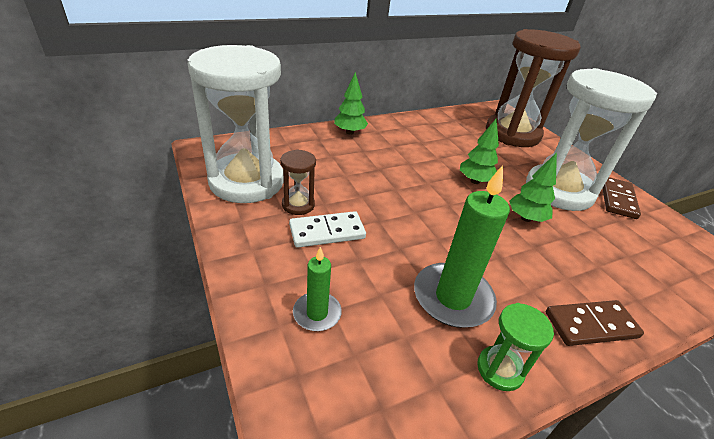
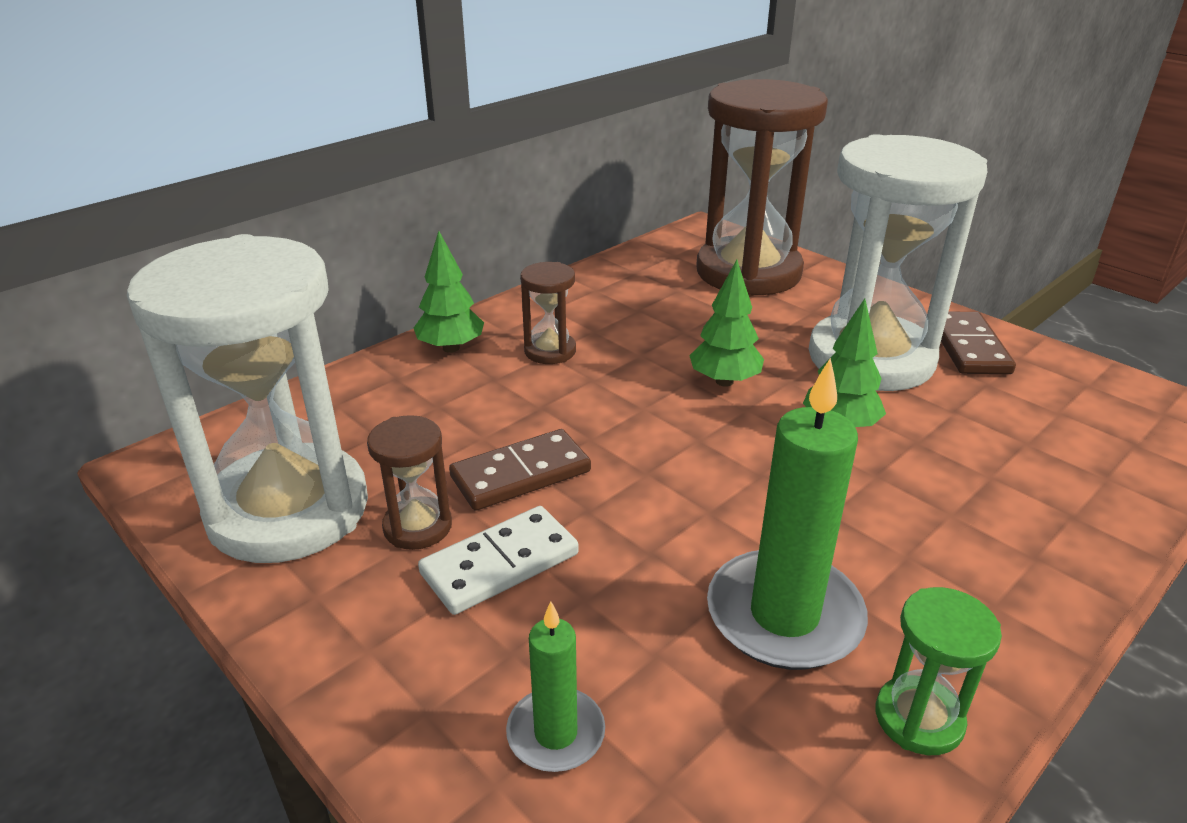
camera: 15 degrees left, 5 degrees down
(395, 145) = (550, 351): none -> brown hourglass
(590, 325) = (1023, 585): brown domino -> brown domino (520, 474)

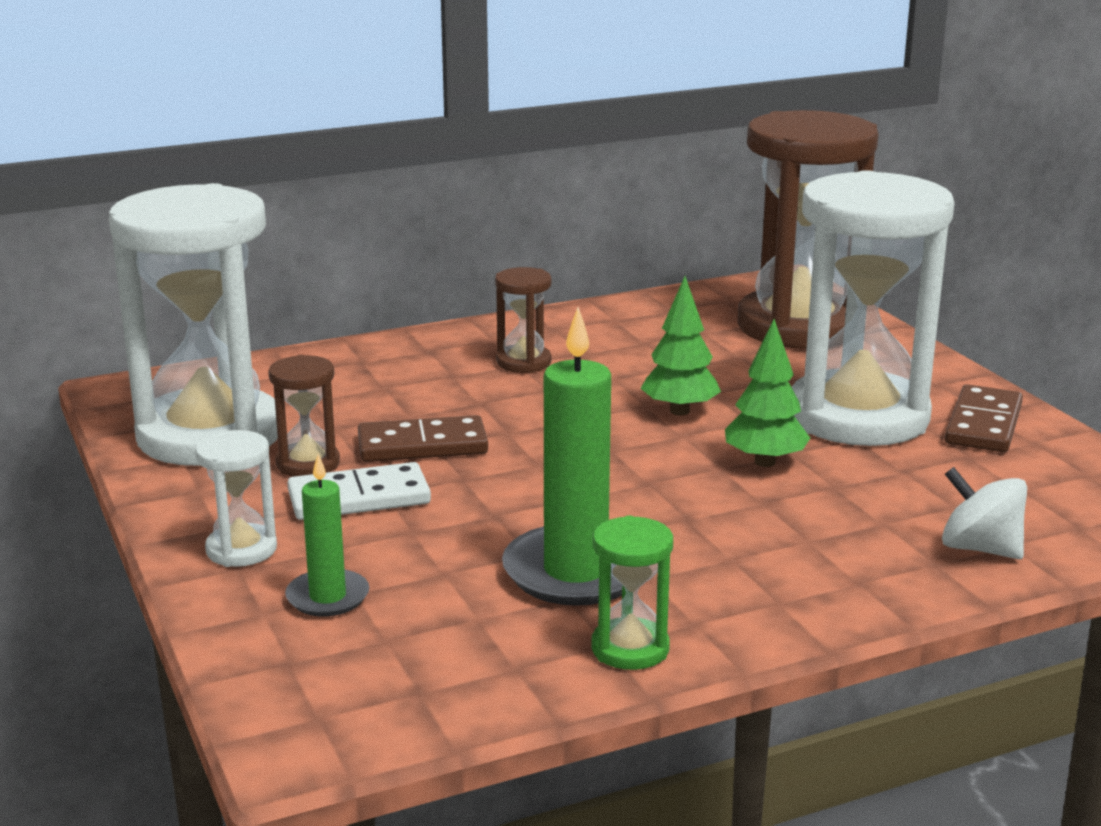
camera: 20 degrees right, 10 degrees down
(414, 681) = (241, 550): none -> white hourglass
(451, 348) = (429, 346): green tree -> none
(1091, 489) = (980, 549): none -> white spinning top

